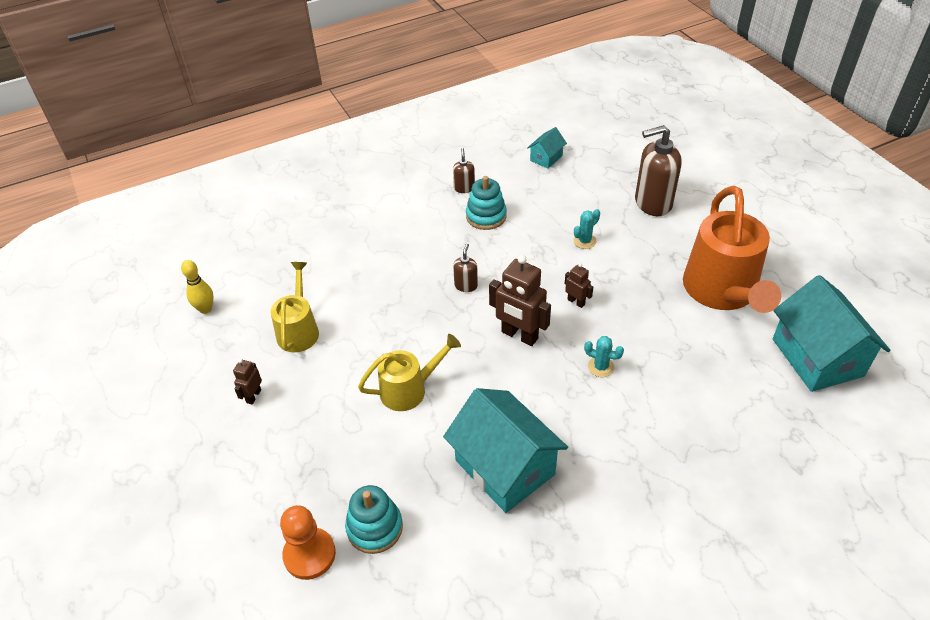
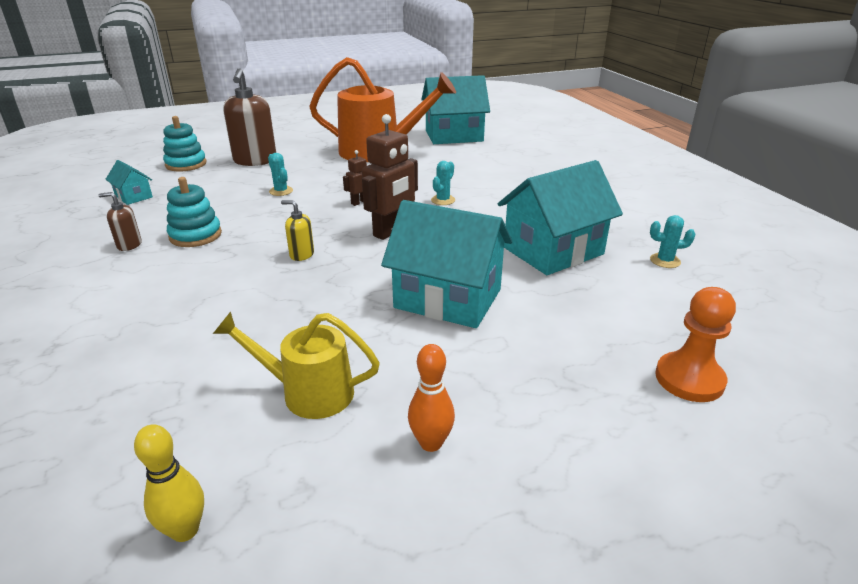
camera: 85 degrees left, 15 degrees down
(253, 396) = (431, 443): brown robot -> orange bowling pin
(374, 527) = (639, 329): turquoise stacking toy -> turquoise stacking toy (186, 164)
(409, 389) = (448, 298): yellow watering can -> turquoise house
(466, 285) = (301, 254): brown soap dispenser -> yellow soap dispenser
(501, 572) = (665, 261): none -> turquoise cactus

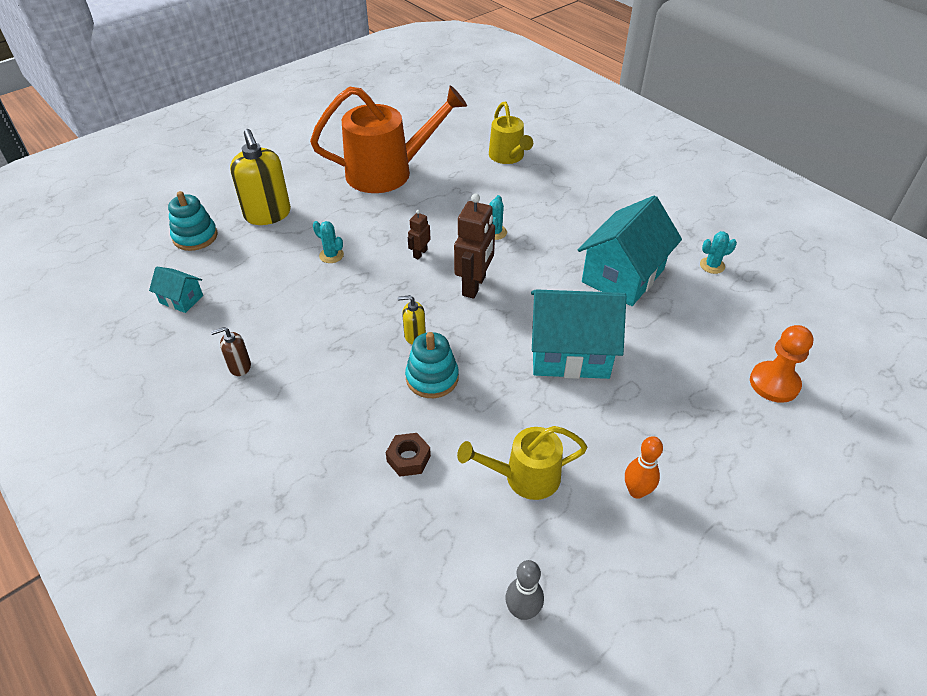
camera: 20 degrees left, 15 degrees up
(185, 530) = (522, 610): yellow bowling pin -> grey bowling pin
(195, 235) = (295, 337): turquoise stacking toy -> turquoise stacking toy (432, 378)
(204, 345) = (408, 458): none -> brown nut
(255, 161) = (268, 214): brown soap dispenser -> yellow soap dispenser
(454, 136) = (448, 131): turquoise house -> none
(496, 157) = (508, 157): none -> yellow watering can

